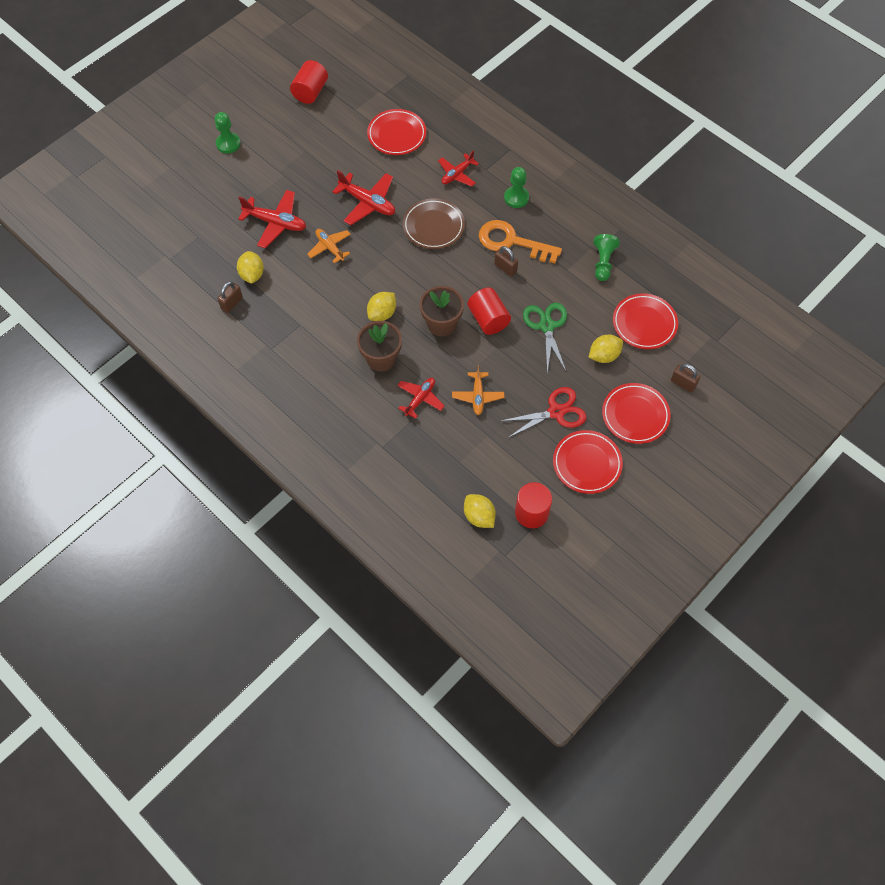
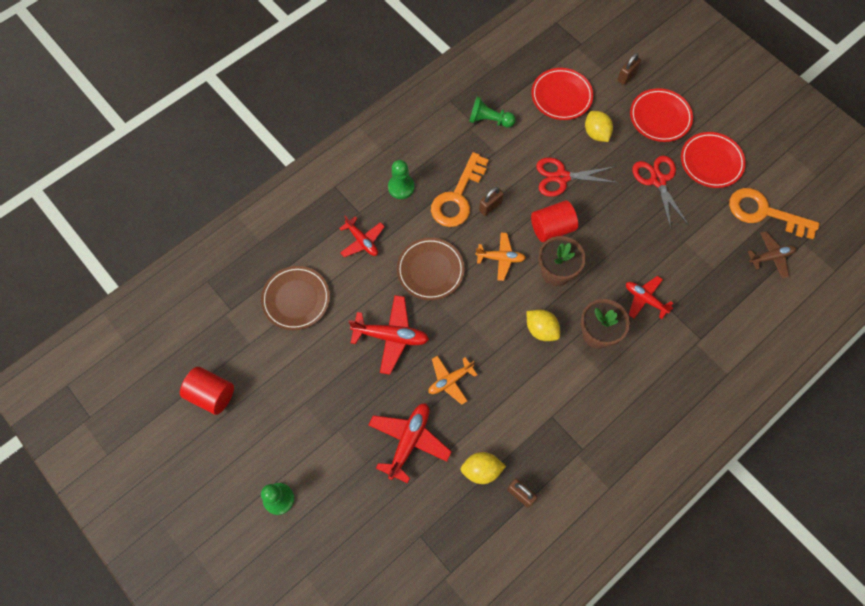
camera: 85 degrees left, 5 degrees up
(368, 203) = (391, 336): red plane -> red plane turned 60 degrees clockwise
(396, 135) = (296, 299): red plate -> brown plate
(477, 396) = (641, 246): orange plane -> orange plane (500, 258)
(479, 516) = (771, 257): yellow lemon -> brown plane
(531, 513) = (764, 212): red cylinder -> orange key
(546, 326) = (561, 177): green scissors -> red scissors

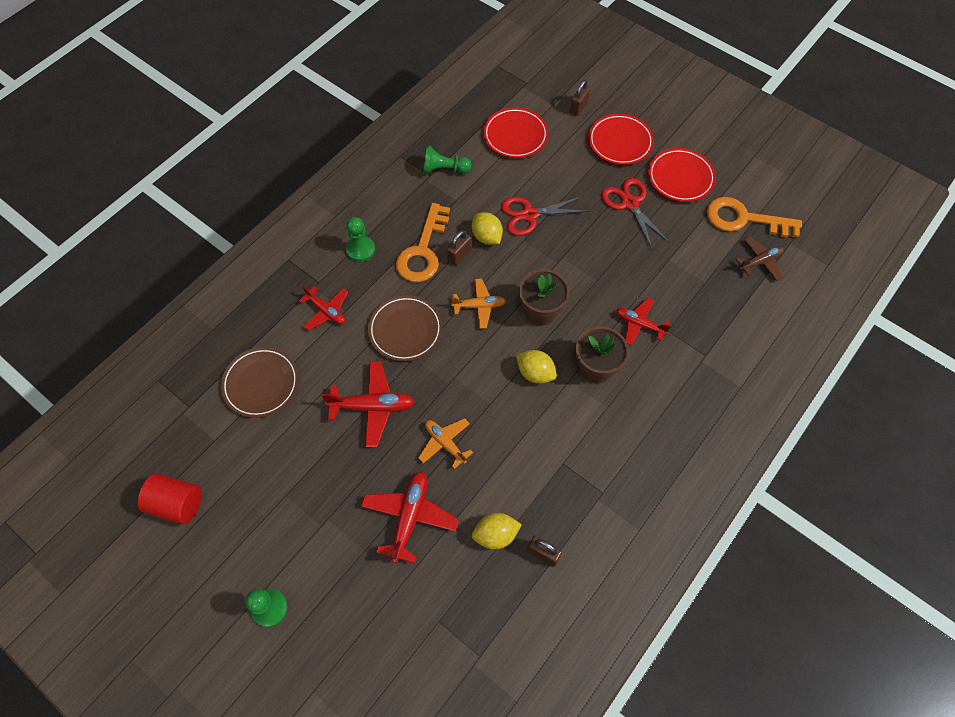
camera: 10 degrees left, 5 degrees down
(450, 380) = (445, 443): orange plane -> orange plane turned 90 degrees clockwise
(552, 228) = (528, 267): red cylinder -> none
(596, 133) = (558, 167): yellow lemon -> yellow lemon (487, 237)

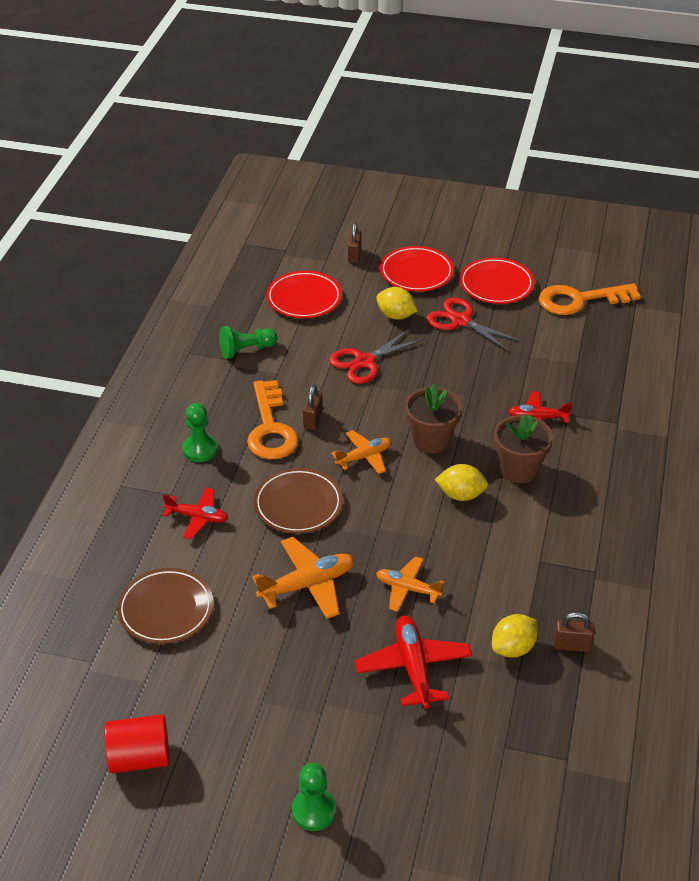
camera: 25 degrees left, 20 degrees down
(373, 406) = (307, 585): red plane -> orange plane
(487, 237) = (332, 395): yellow lemon -> yellow lemon (396, 315)
(760, 262) = (617, 330): brown plane -> none

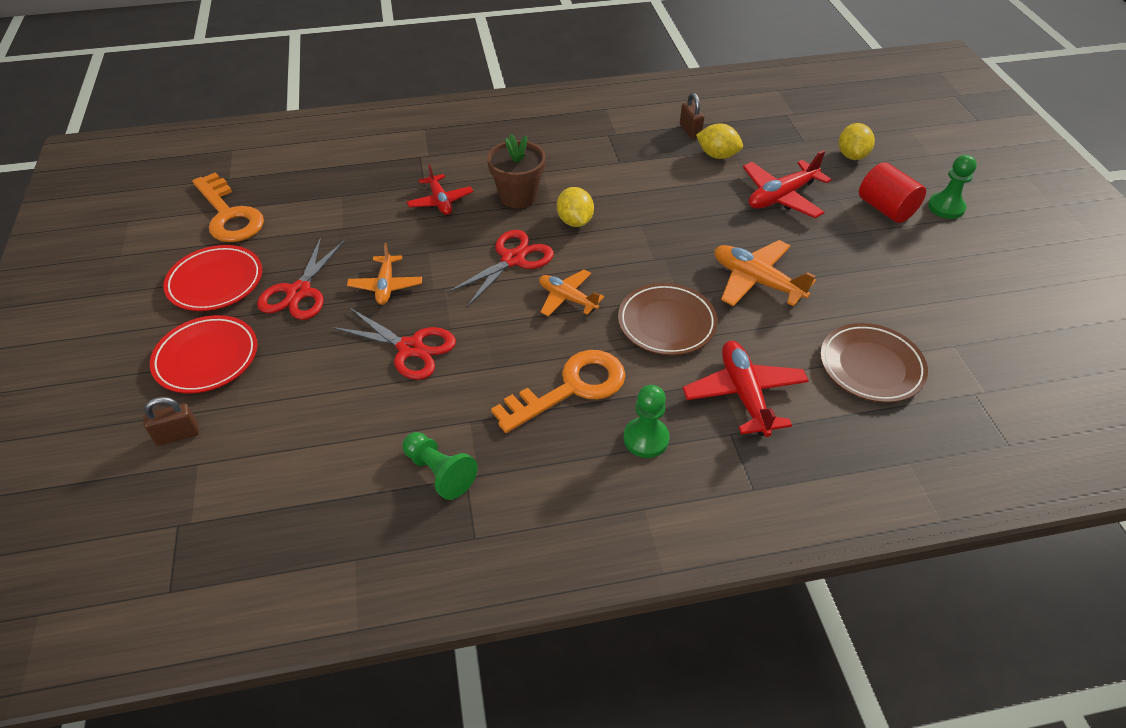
camera: 115 degrees left, 5 degrees up
(140, 757) = (1016, 315): red cylinder -> red cylinder (885, 209)
(197, 517) = (744, 394): red plane -> red plane, size x1.52
(304, 298) = (300, 454): red plate -> none
(313, 420) = (535, 357): brown padlock -> none
(396, 315) = (308, 349): yellow lemon -> yellow lemon (852, 155)
(407, 589) = (708, 221): orange plane -> orange plane (386, 286)
(431, 440) = (513, 259): brown flower pot -> red scissors

